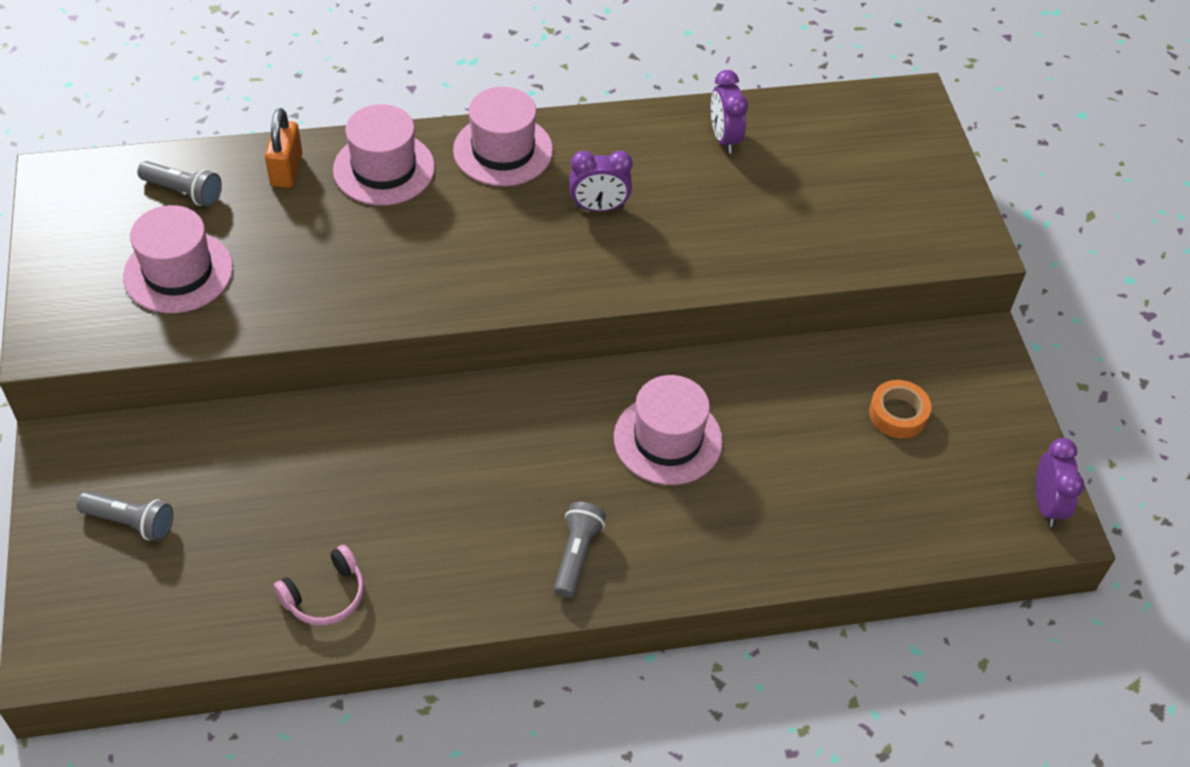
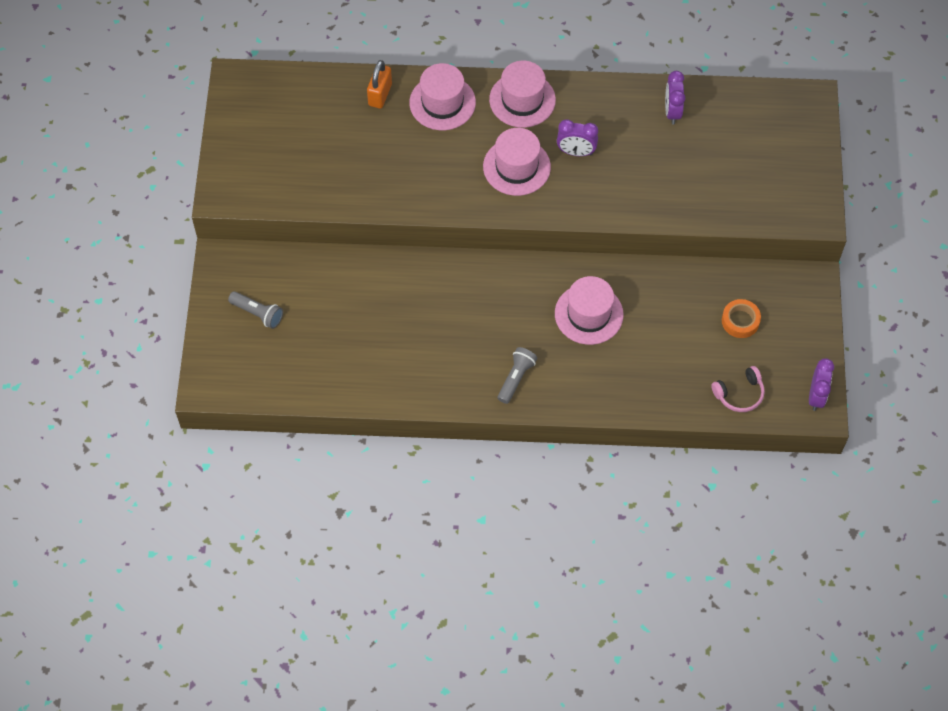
camera: 15 degrees right, 10 degrees up
(178, 272) = (304, 159): pink hat -> pink hat (516, 167)
(184, 192) = (313, 101): grey flashlight -> none
(325, 596) = (364, 377): pink headphones -> pink headphones (739, 394)

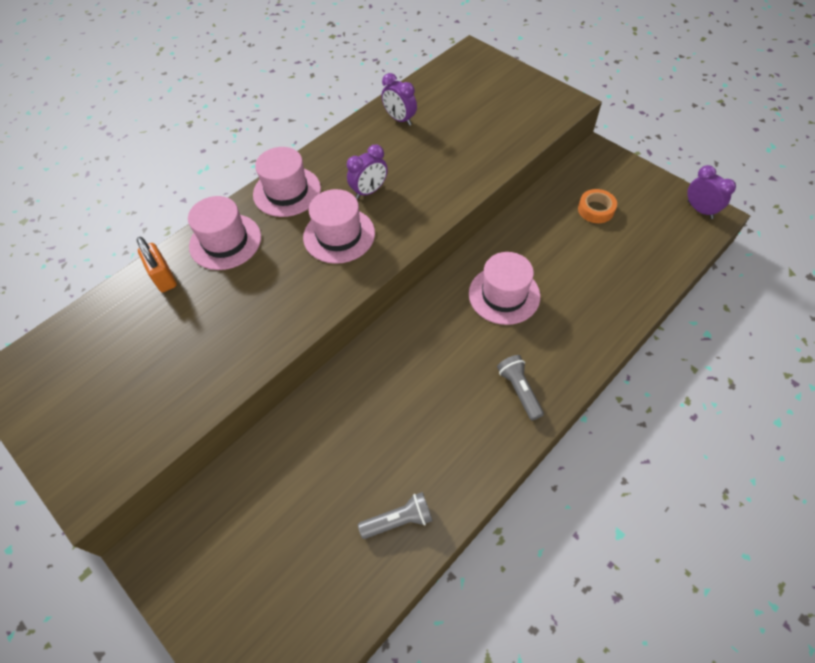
camera: 45 degrees left, 5 degrees down
(258, 313) = (240, 567): grey flashlight -> grey flashlight (398, 520)
(739, 394) = (662, 251): pink headphones -> none

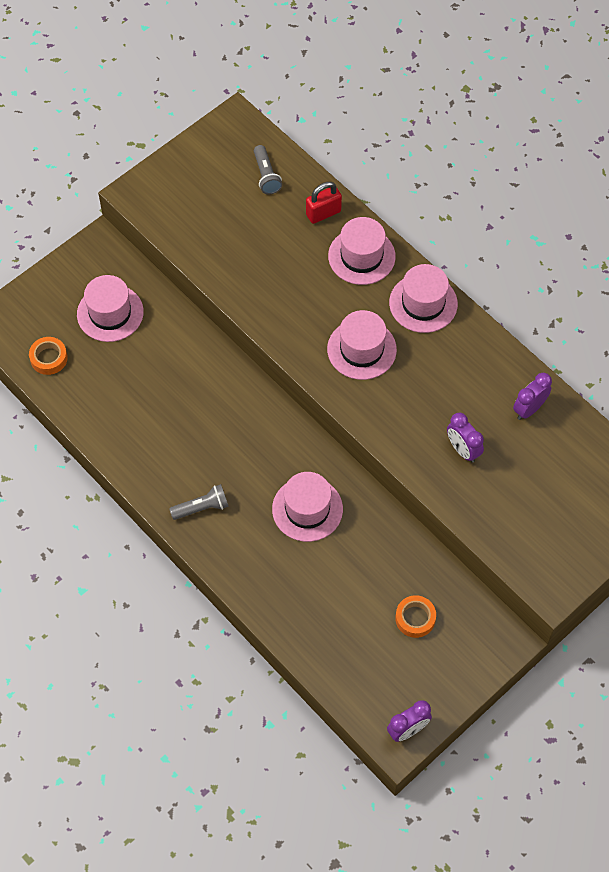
camera: 90 degrees right, 5 degrees up
(164, 278) = (323, 213): orange padlock -> red padlock
(260, 525) = (110, 313): none -> pink hat
(327, 604) = (49, 358): none -> orange tape
(369, 191) = (418, 376): purple clock -> purple clock (462, 450)
(398, 520) = (101, 406): grey flashlight -> grey flashlight (266, 176)

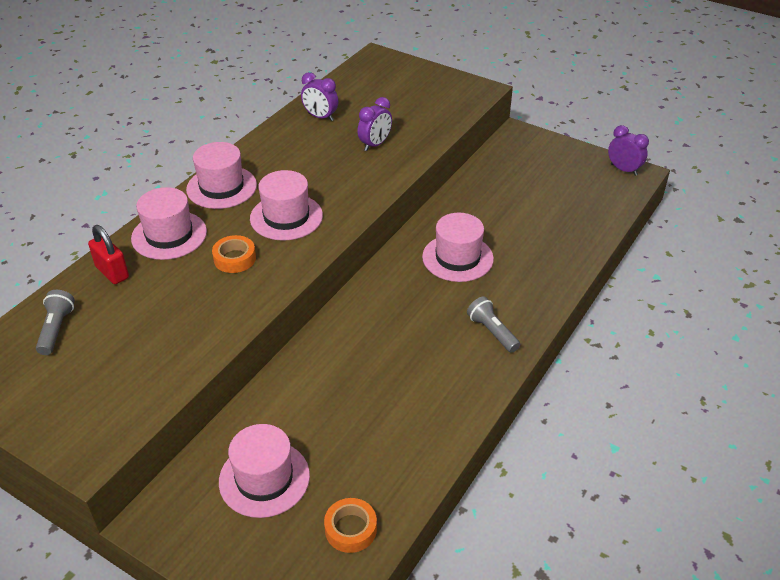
camera: 105 degrees left, 20 degrees down
(266, 176) = (56, 329): grey flashlight -> grey flashlight turned 60 degrees counterclockwise
(415, 618) = (528, 179): orange tape -> orange tape (234, 258)

